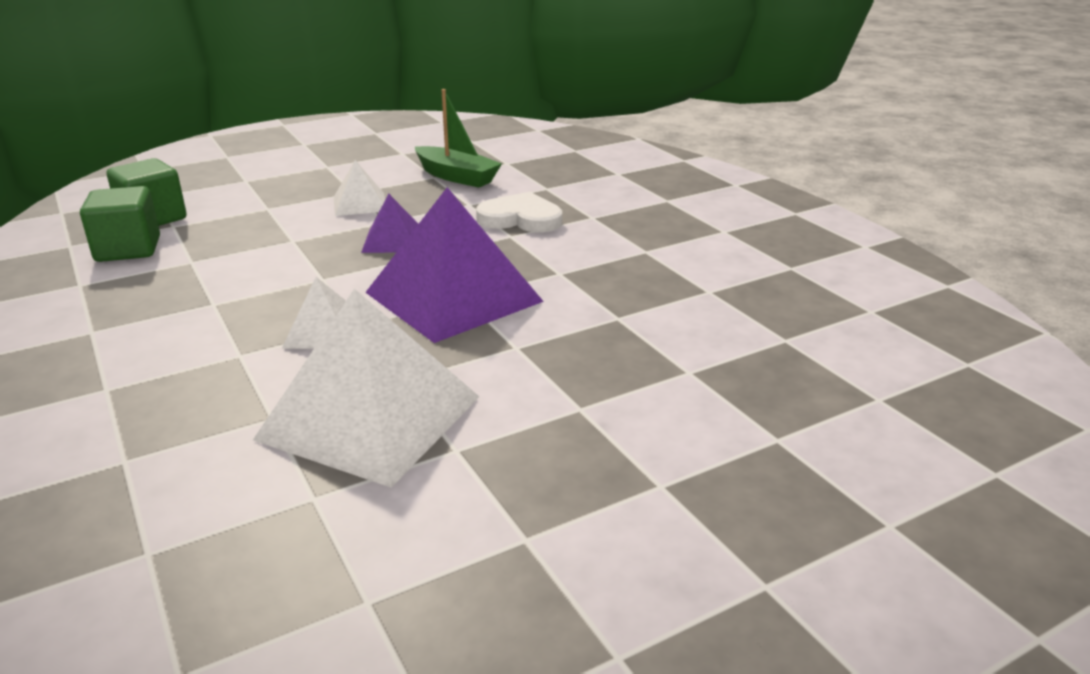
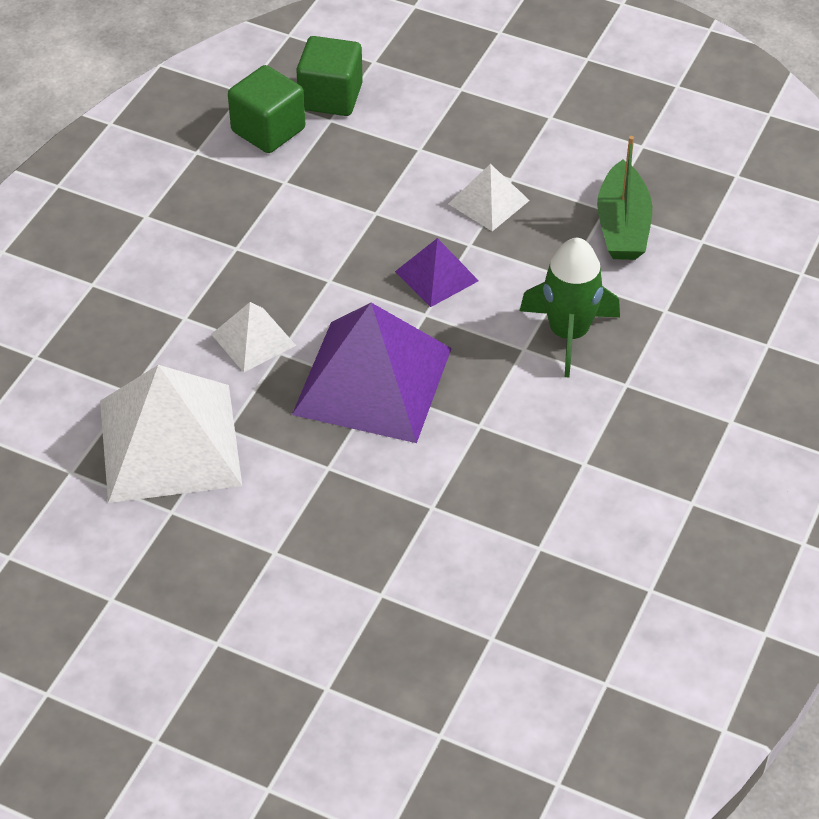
camera: 55 degrees right, 20 degrees up
(521, 218) = (568, 334): white heart -> green rocket

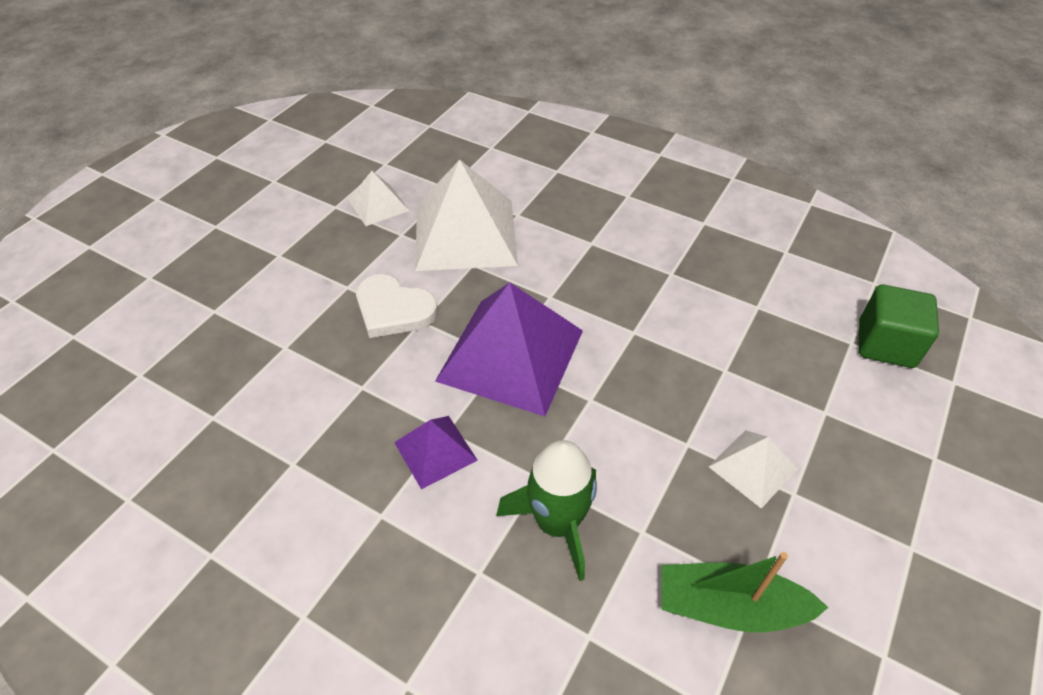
camera: 95 degrees right, 0 degrees up
(253, 339) = (565, 281): white pyramid -> white pyramid (378, 205)
(268, 130) = (825, 297): green cube -> none
(311, 496) = (394, 309): none -> white heart
(436, 276) = (641, 412): purple pyramid -> purple pyramid (435, 451)

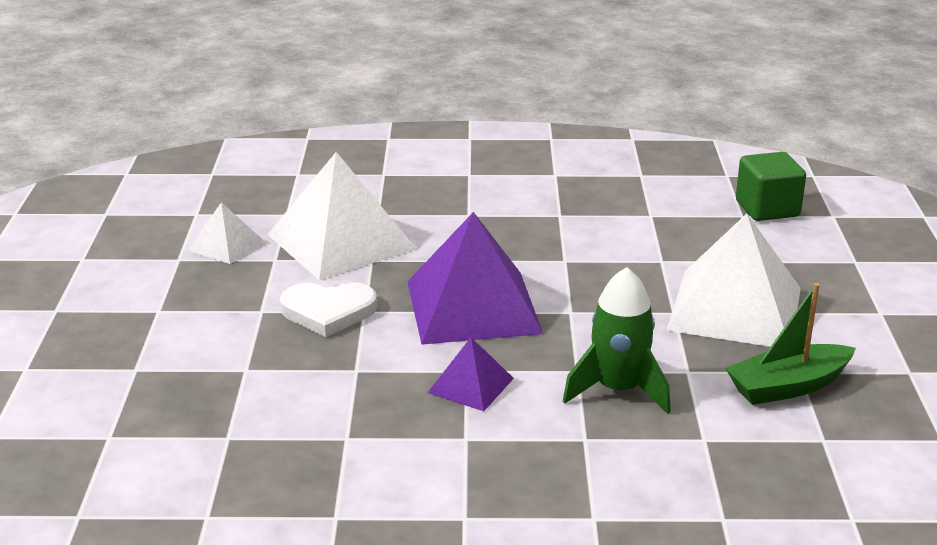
camera: 30 degrees left, 20 degrees down
(752, 467) = (735, 308): white pyramid -> white pyramid, size x2.04

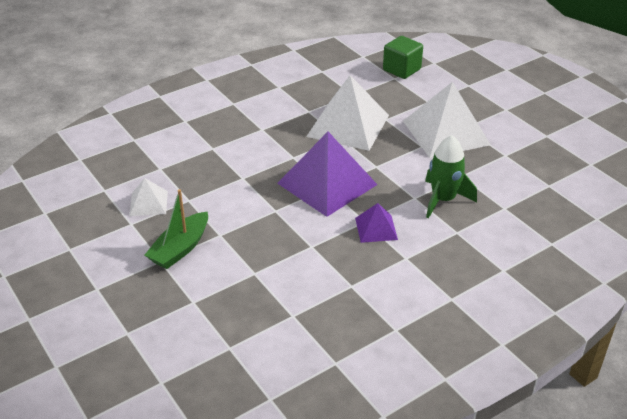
camera: 35 degrees left, 10 degrees up
(328, 311) = (257, 219): white heart -> none
(340, 241) = (212, 173): white pyramid -> white pyramid (348, 125)
(788, 386) = (509, 165): green boat -> green boat (180, 248)

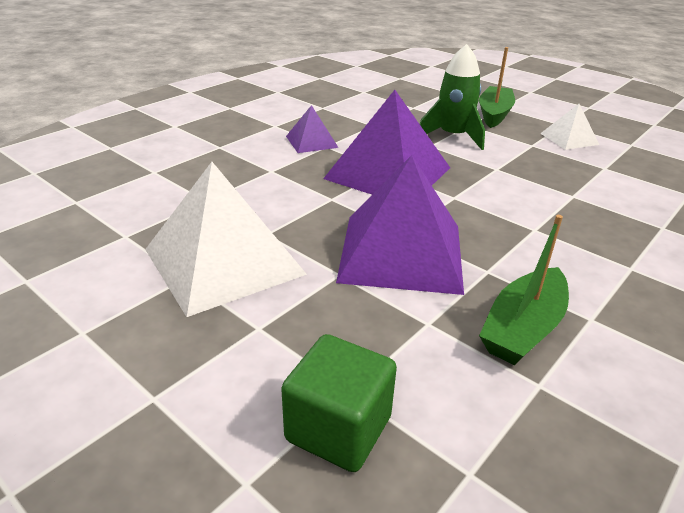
camera: 165 degrees right, 5 degrees down
(312, 87) = (523, 328): none -> green boat
(348, 125) = (401, 252): white pyramid -> purple pyramid
(443, 200) = (234, 172): green rocket -> green rocket (453, 136)

